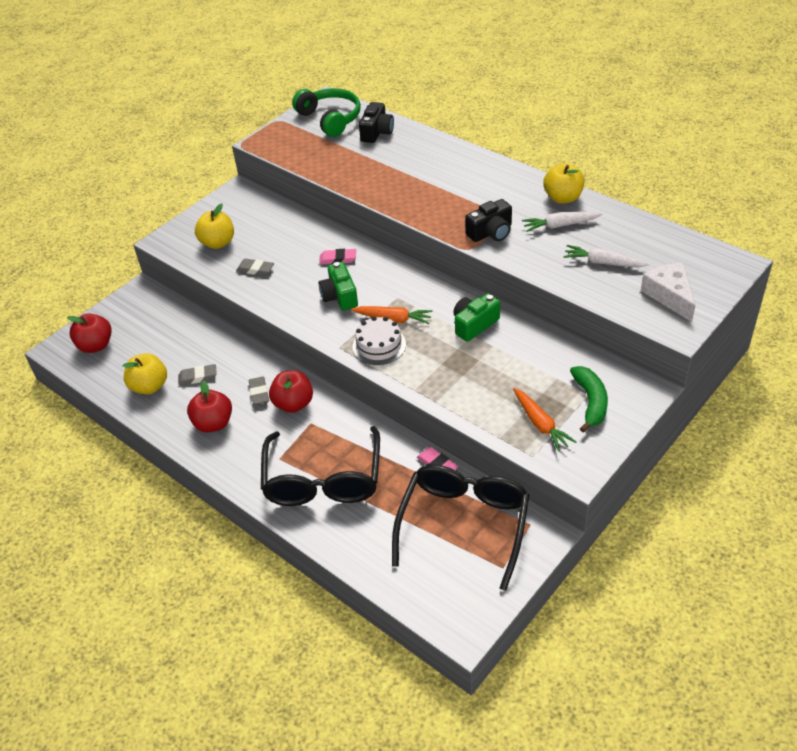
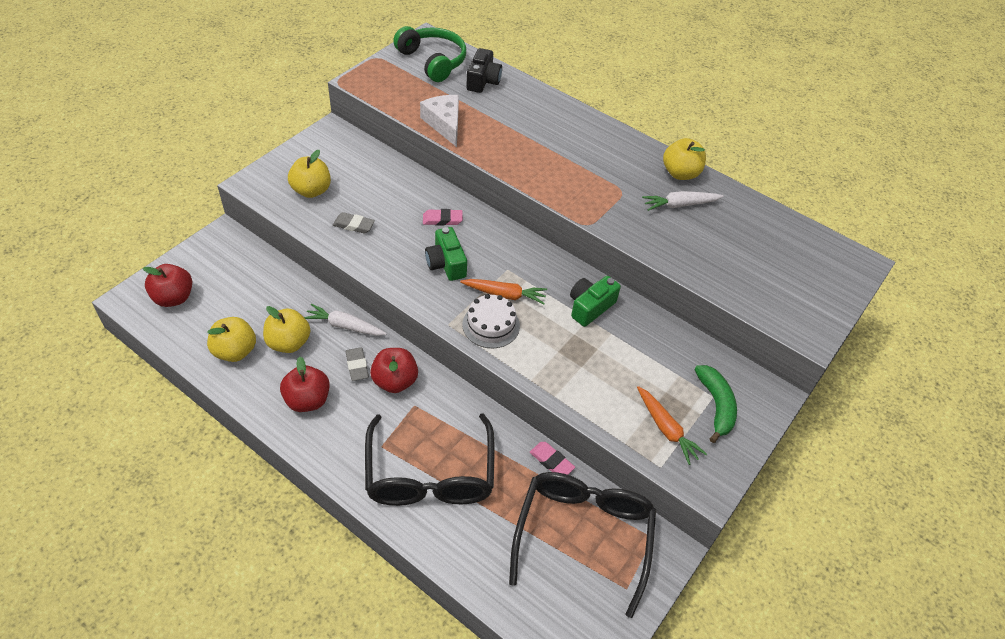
camera: 10 degrees left, 5 degrees up
(198, 377) = (289, 343): grey eraser -> yellow apple
(491, 232) = (609, 207): black camera -> none
(603, 263) = (727, 251): white carrot -> white carrot (345, 326)
(669, 295) = (797, 294): white cheese -> white cheese (444, 124)

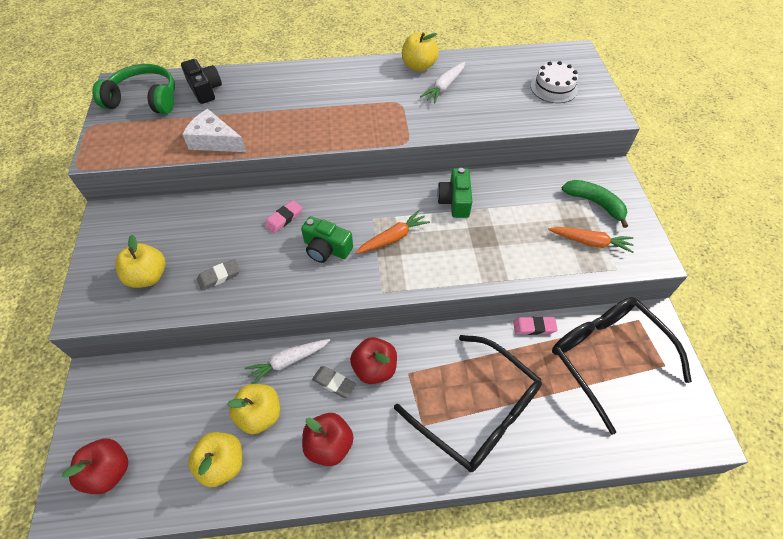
camera: 40 degrees left, 5 degrees up
(491, 325) = (411, 267): white cake -> white cake (554, 88)

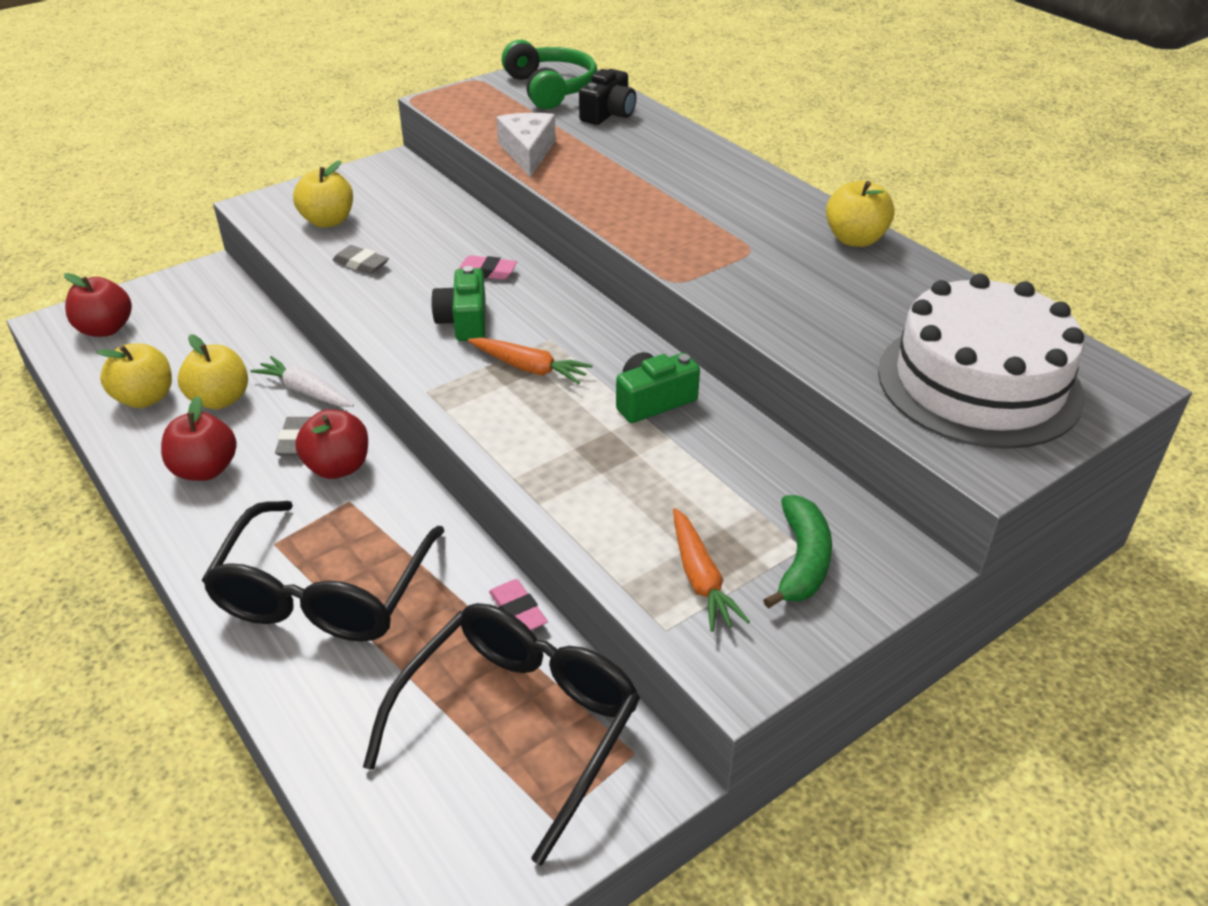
camera: 60 degrees right, 15 degrees down
(444, 87) = (836, 275): white carrot -> none
(554, 88) = (979, 383): white cake -> white cake, size x2.06

